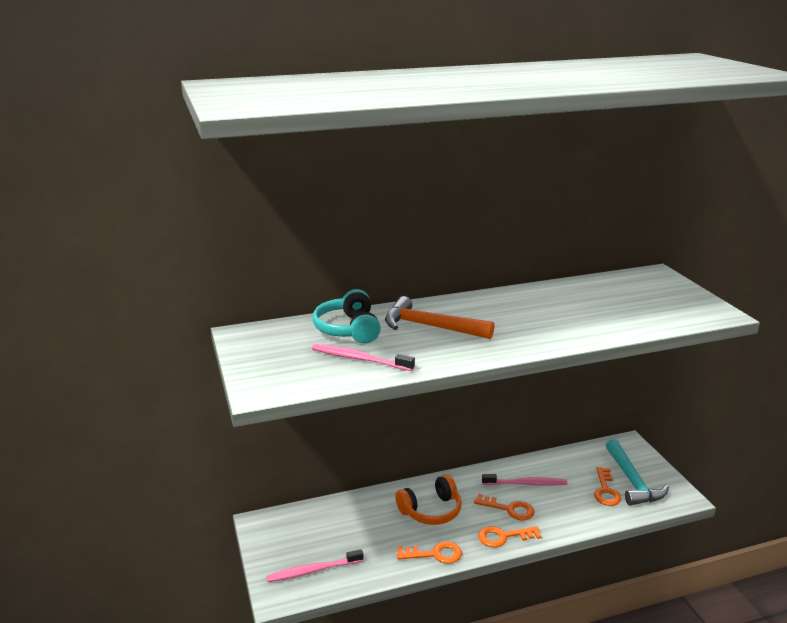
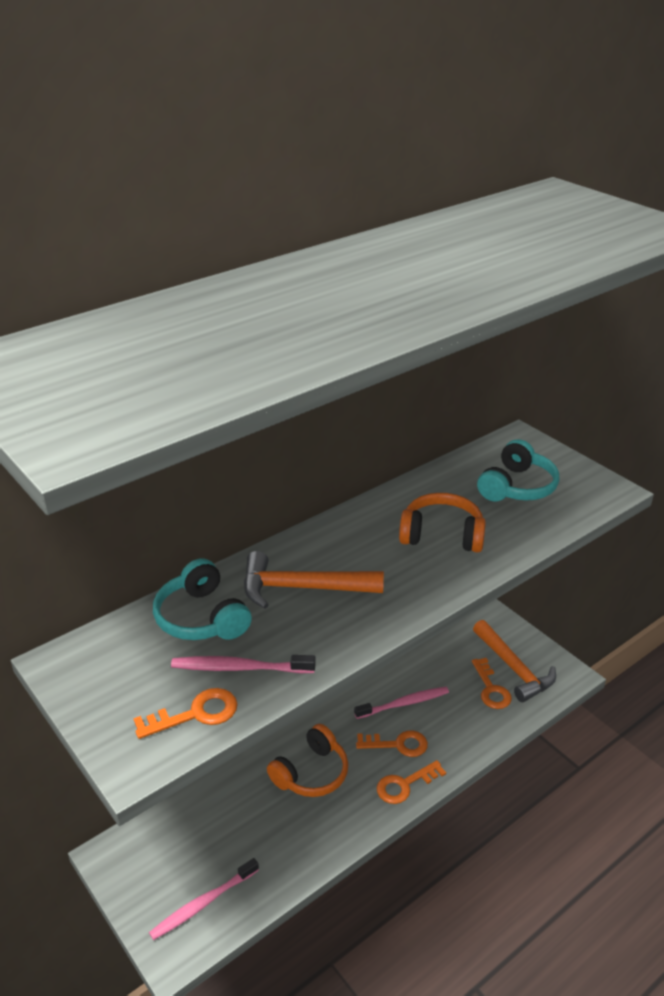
camera: 20 degrees left, 10 degrees up
(434, 554) = (337, 833): orange key -> orange key (195, 714)
(557, 316) = (442, 535): none -> orange headphones
(632, 481) = (514, 668): turquoise hammer -> orange hammer
(637, 300) = (517, 487): none -> turquoise headphones

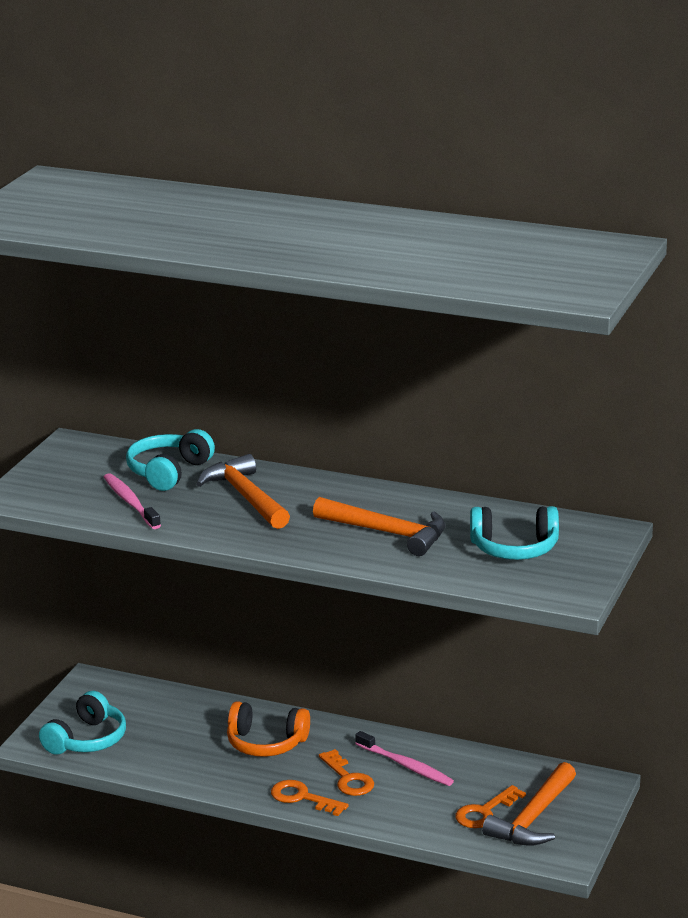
camera: 60 degrees right, 10 degrees down
(195, 714) = (70, 502): orange key -> none
(203, 903) = (86, 740): pink toothbrush -> turquoise headphones
(442, 535) = (388, 533): orange headphones -> orange hammer

